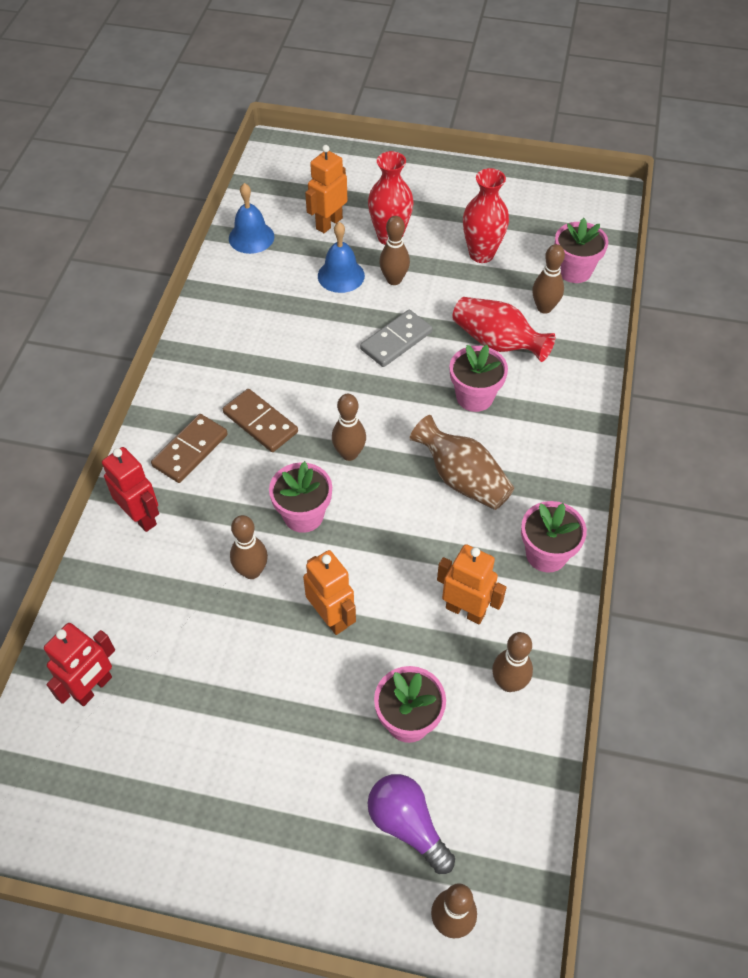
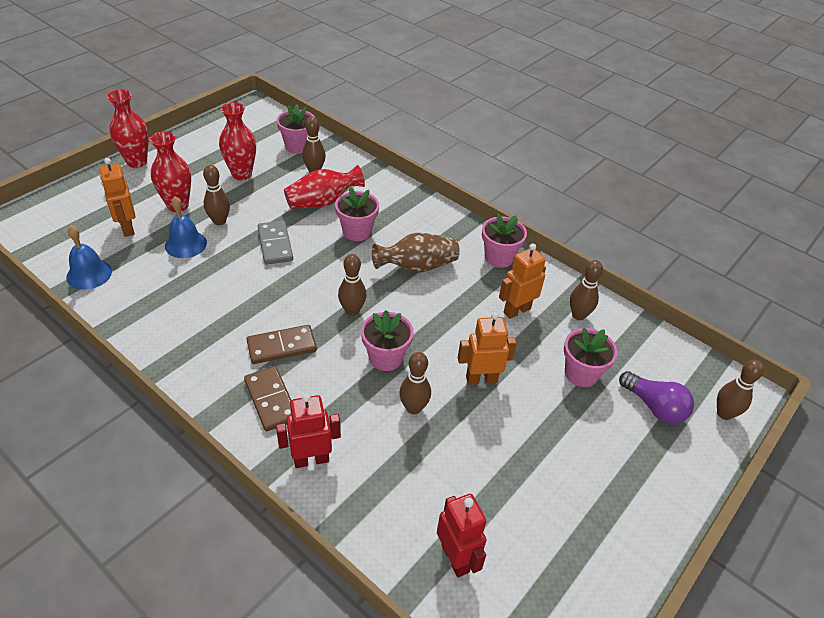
camera: 65 degrees left, 10 degrees down
(407, 825) = (654, 407): purple light bulb -> purple light bulb turned 120 degrees counterclockwise
(426, 170) = (137, 162): none -> red vase

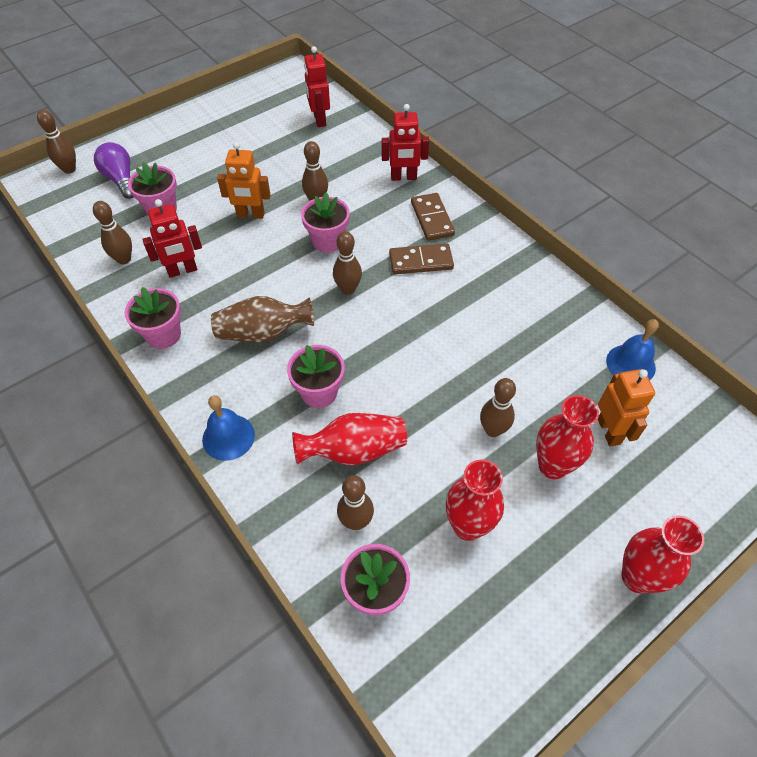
camera: 165 degrees left, 10 degrees up
(185, 244) = (530, 395): blue bell -> blue bell (228, 437)
(275, 244) = (422, 383): grey domino -> none
(516, 310) = (182, 271): orange robot -> red robot

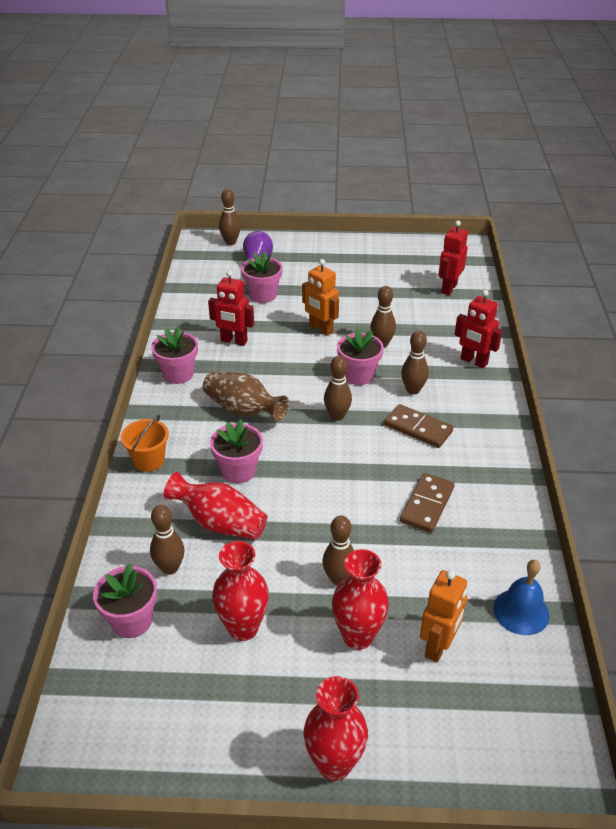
camera: 40 degrees right, 15 degrees down
(124, 259) = (204, 314): brown bowling pin -> brown bowling pin (413, 390)
(228, 437) = (149, 460): blue bell -> orange bucket
(432, 219) = (464, 403): brown domino -> brown domino (427, 505)

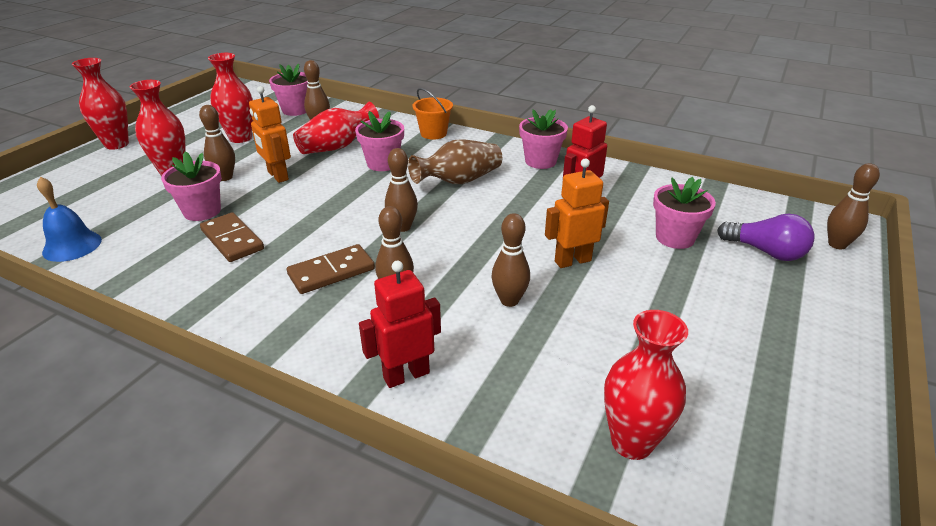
camera: 115 degrees right, 5 degrees down
(358, 375) = (457, 261): pink flower pot -> pink flower pot (202, 211)
(438, 646) = (114, 198): orange robot -> orange robot (277, 176)
(449, 288) = (631, 442): red robot -> red vase

